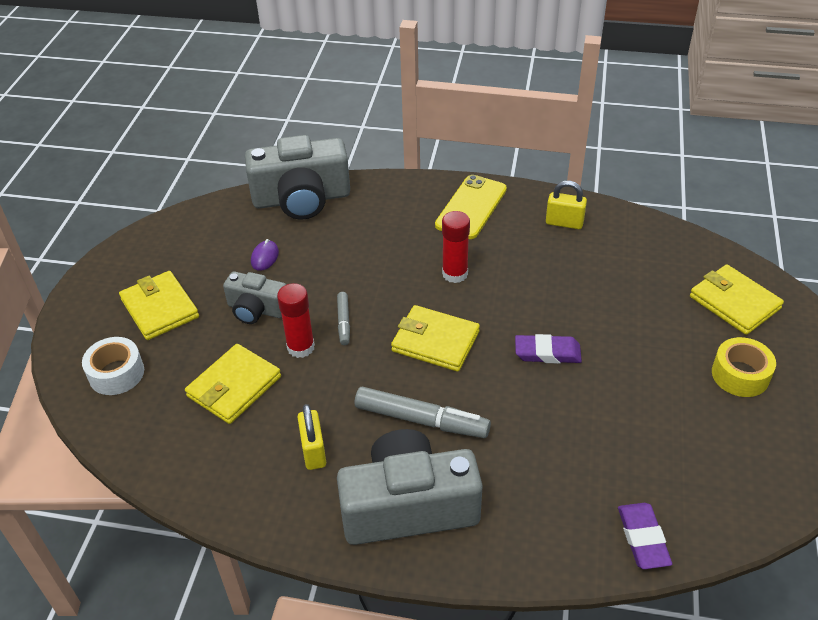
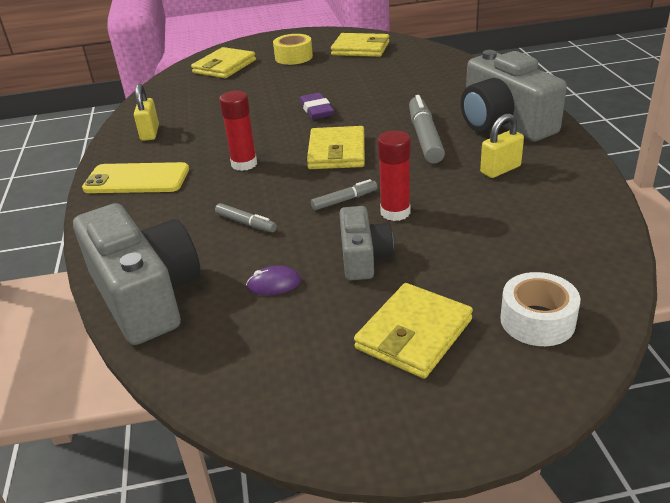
camera: 110 degrees left, 10 degrees down
(234, 386) = (476, 232): yellow wallet -> yellow wallet (360, 48)
(353, 257) = (246, 223): none -> grey marker
(643, 538) = (445, 61): purple eraser -> none

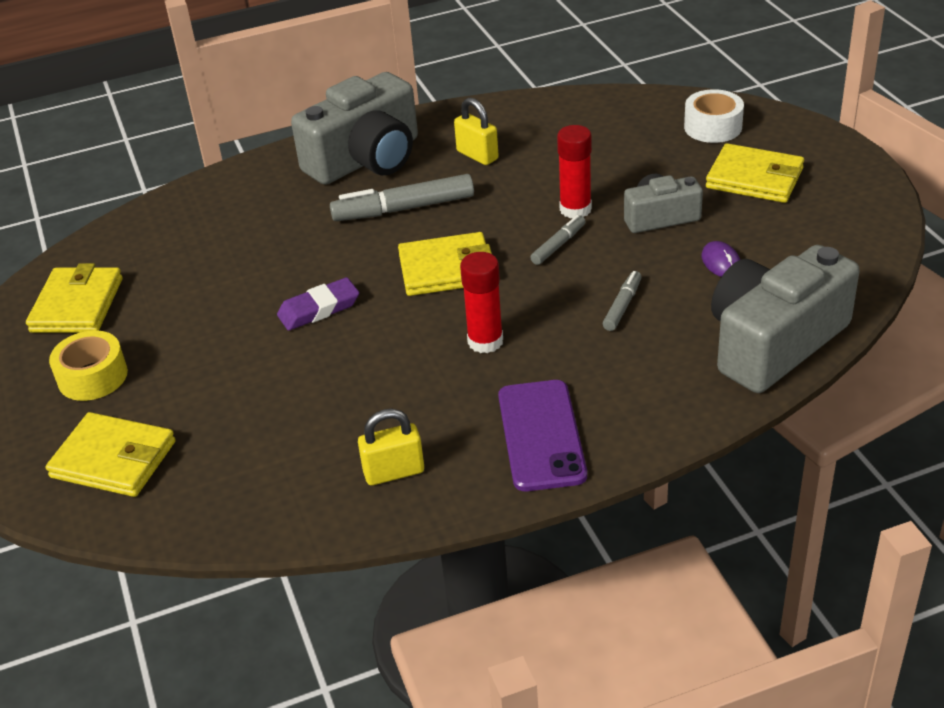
camera: 100 degrees left, 5 degrees up
(137, 179) = (541, 435): yellow phone -> purple phone
(344, 200) = (558, 245): grey marker -> grey marker turned 75 degrees clockwise

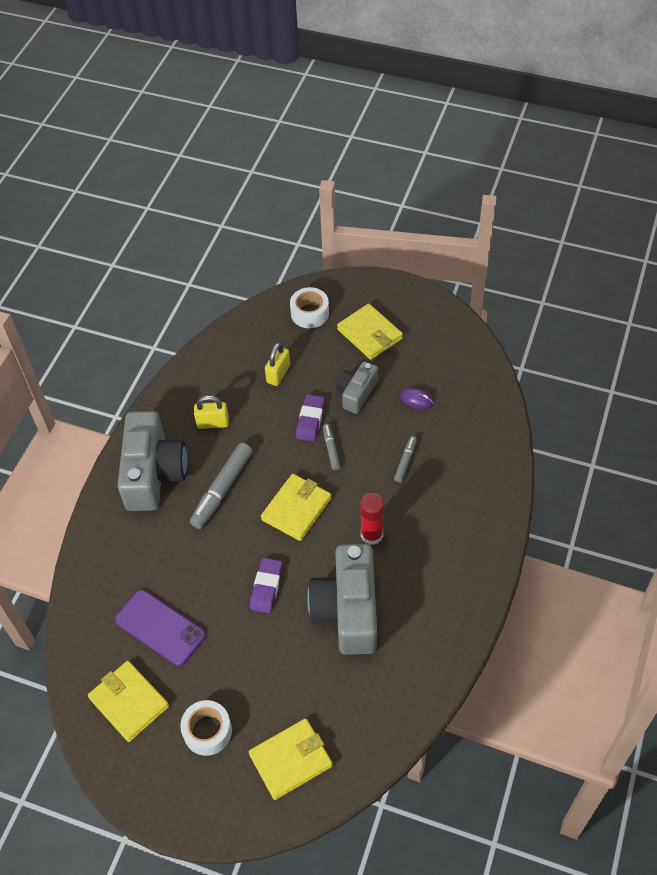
camera: 50 degrees left, 15 degrees up
(93, 376) = (207, 731): yellow tape -> white tape
(394, 472) = (426, 639): yellow padlock -> yellow padlock (278, 374)
(541, 435) = (460, 562): purple phone -> purple phone (160, 627)
(575, 209) = (310, 420): red glue stick -> purple eraser
(622, 306) = (405, 461): grey marker -> grey marker turned 45 degrees clockwise
(754, 178) = (369, 334): yellow wallet -> yellow wallet turned 75 degrees clockwise
(774, 343) = (490, 428): grey camera -> grey camera (347, 610)

